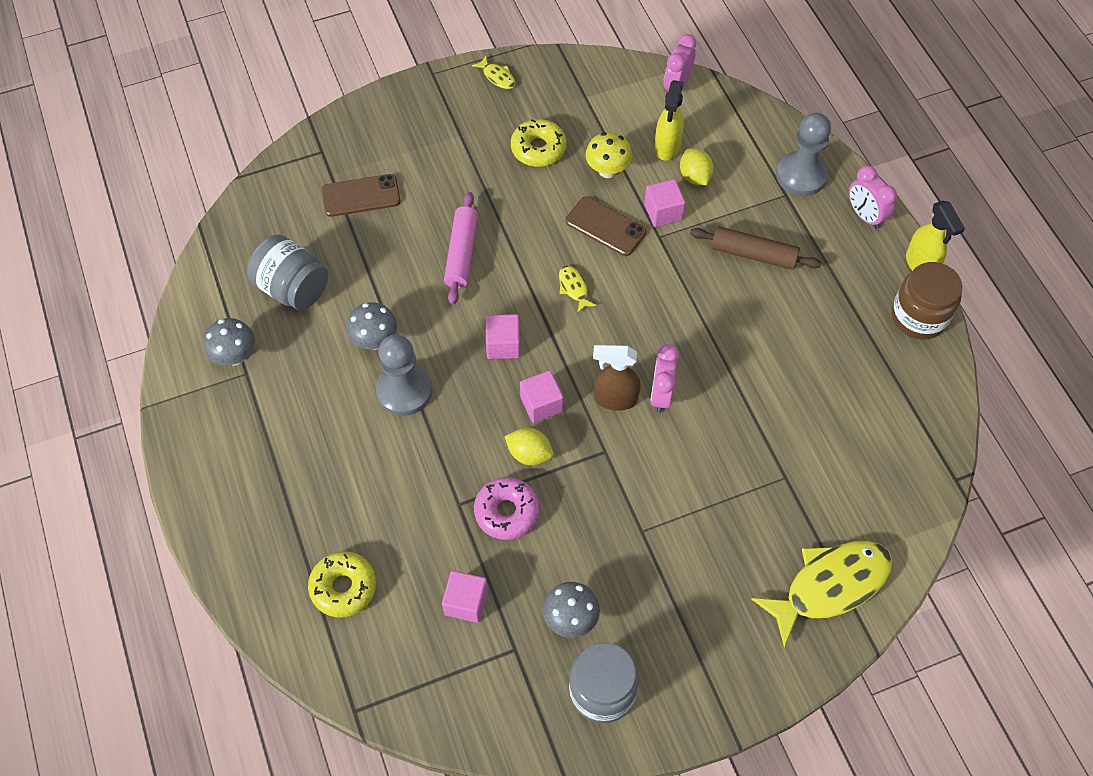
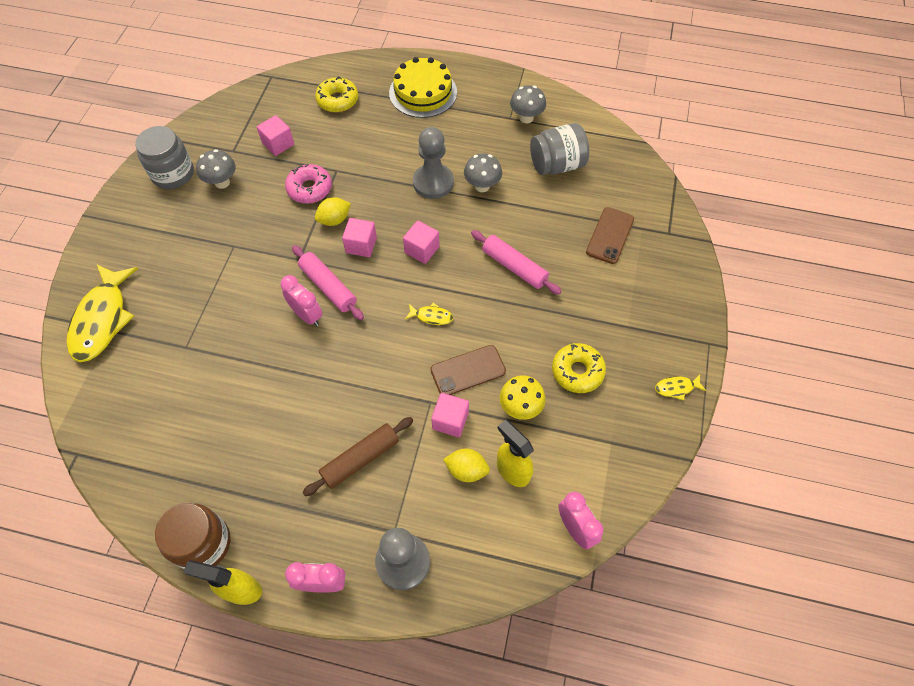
camera: 125 degrees right, 0 degrees up
(263, 494) = (423, 92): none -> yellow cake
(614, 399) = (328, 287): brown spray bottle -> pink rolling pin

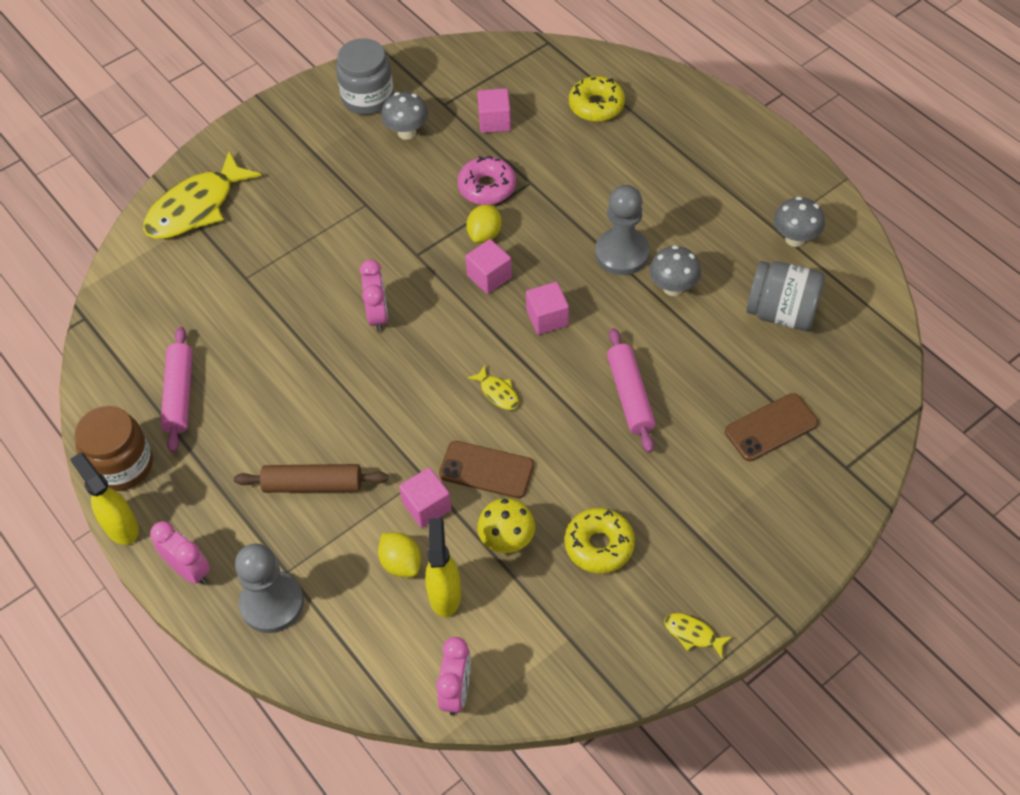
camera: 40 degrees right, 5 degrees down
(328, 287) = (421, 300): pink rolling pin -> pink rolling pin (180, 395)
(334, 220) = (484, 234): yellow lemon -> yellow lemon turned 75 degrees counterclockwise
(423, 92) = (699, 146): yellow cake -> none

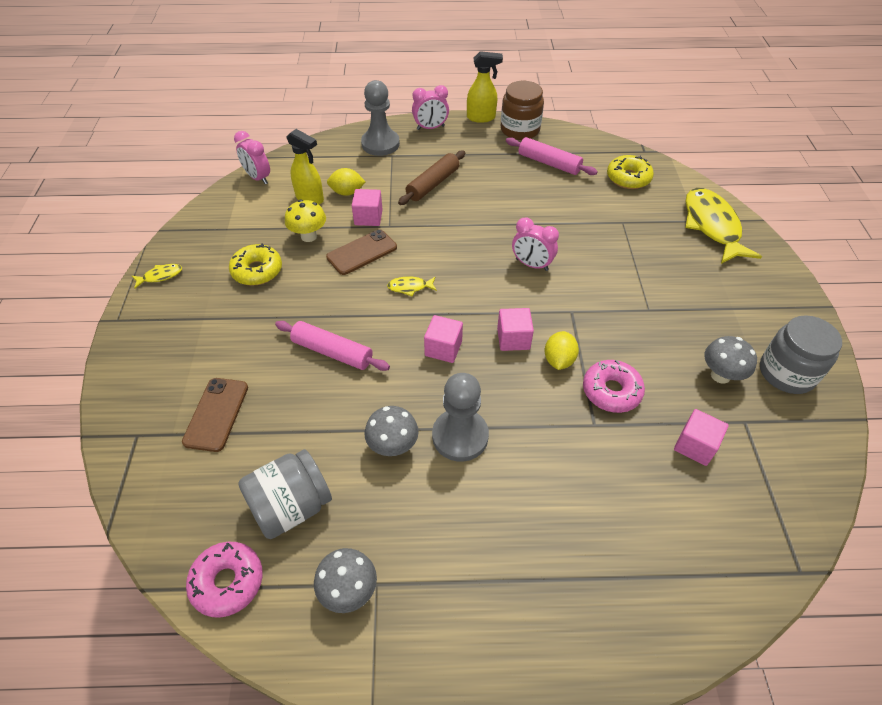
camera: 125 degrees right, 5 degrees down
(484, 234) = (559, 360): yellow lemon -> yellow lemon turned 45 degrees clockwise
(596, 106) = (664, 547): yellow donut -> yellow donut (628, 178)
(863, 306) = (227, 582): none -> pink donut

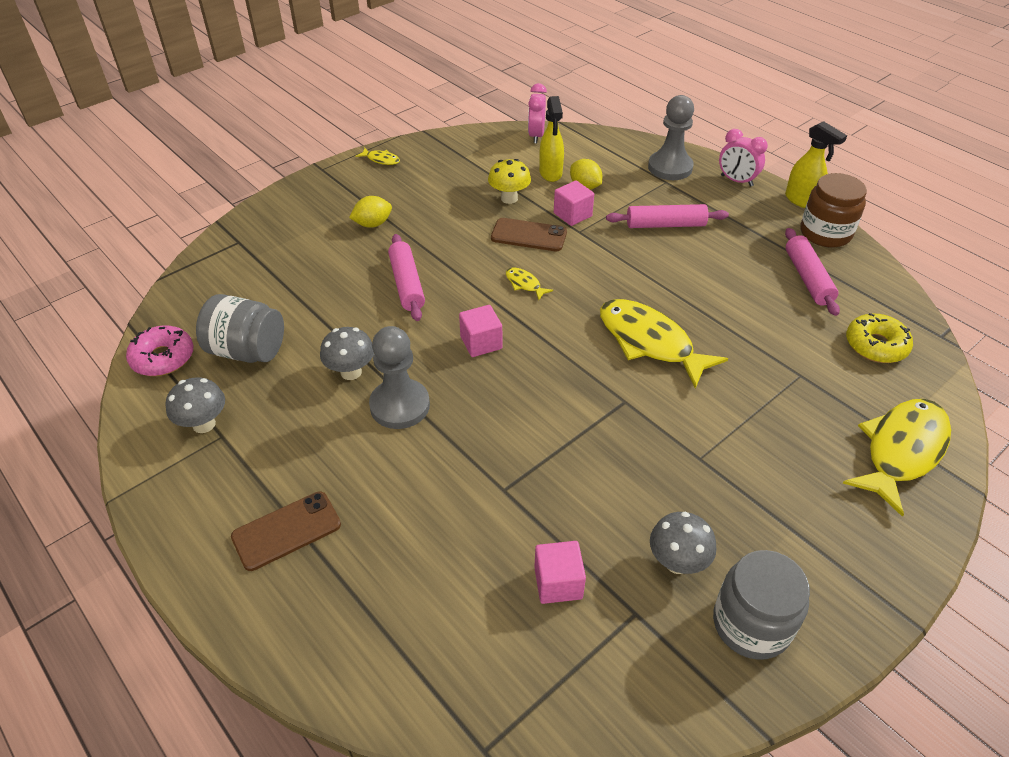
camera: 50 degrees right, 5 degrees down
(216, 414) = (290, 265): brown phone -> brown phone (286, 531)
(257, 271) = (441, 197): yellow donut -> none
(433, 184) = (665, 225): brown rolling pin -> pink rolling pin
(513, 339) = (543, 380): pink cube -> none
(531, 265) = (649, 342): pink clock -> yellow fish
(559, 360) = (553, 424): yellow lemon -> yellow lemon (373, 224)
(611, 391) = (557, 482): pink donut -> none

